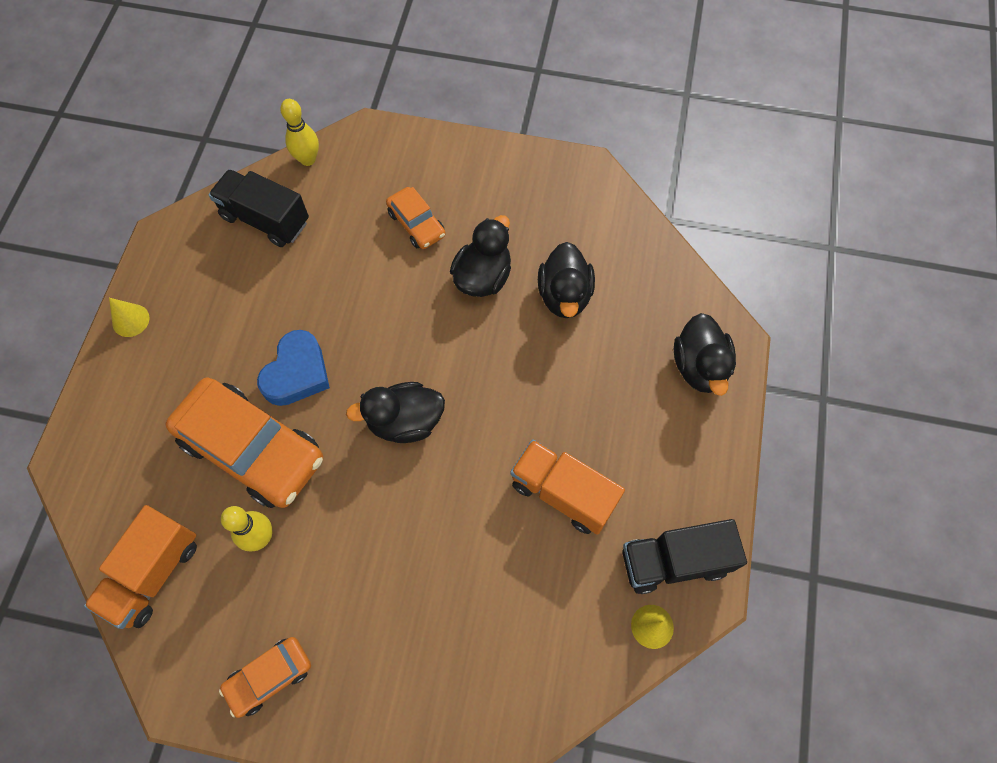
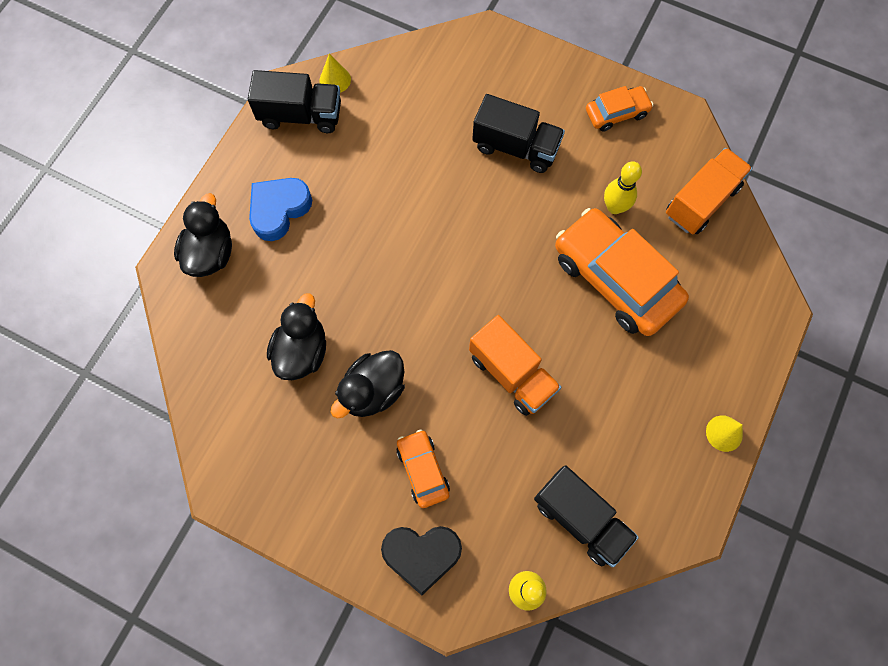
camera: 165 degrees left, 5 degrees up
(297, 373) = (568, 337): blue heart -> blue heart (279, 210)
(394, 588) = (515, 147): none -> black truck
(400, 163) = (422, 555): none -> black heart
(405, 421) = (480, 270): black duck -> none
(563, 493) = (366, 181): orange truck -> orange truck (512, 373)

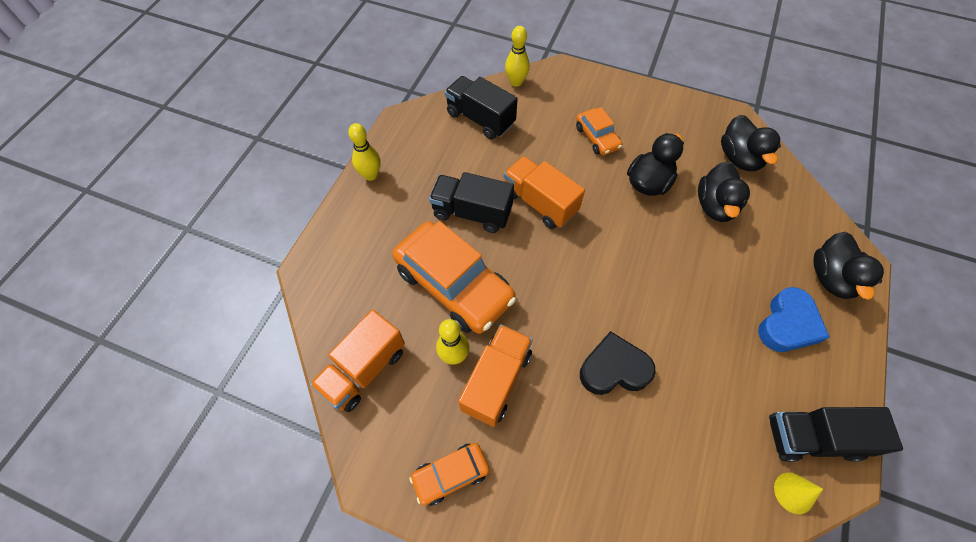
camera: 175 degrees right, 10 degrees down
(245, 419) = (739, 158): none -> black duck
(422, 555) = (587, 94): black heart -> black heart (613, 369)
(515, 147) = (563, 418): black truck -> black truck (472, 213)
(574, 182) = (496, 380): none -> orange truck
(724, 433) = (371, 175): yellow cone -> yellow bowling pin

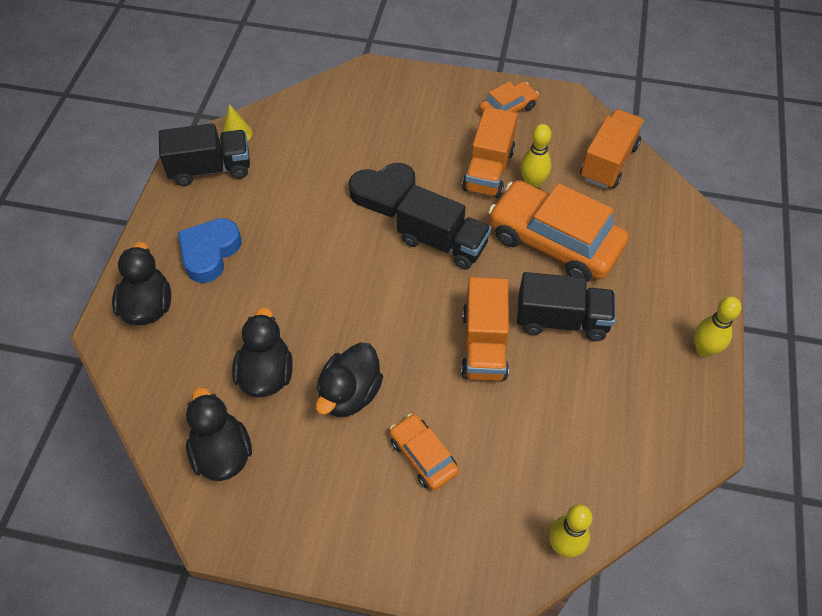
camera: 170 degrees right, 5 degrees down
(480, 119) = (596, 461): black truck -> black truck (442, 242)
(539, 203) = (484, 345): orange truck -> orange truck turned 60 degrees clockwise

